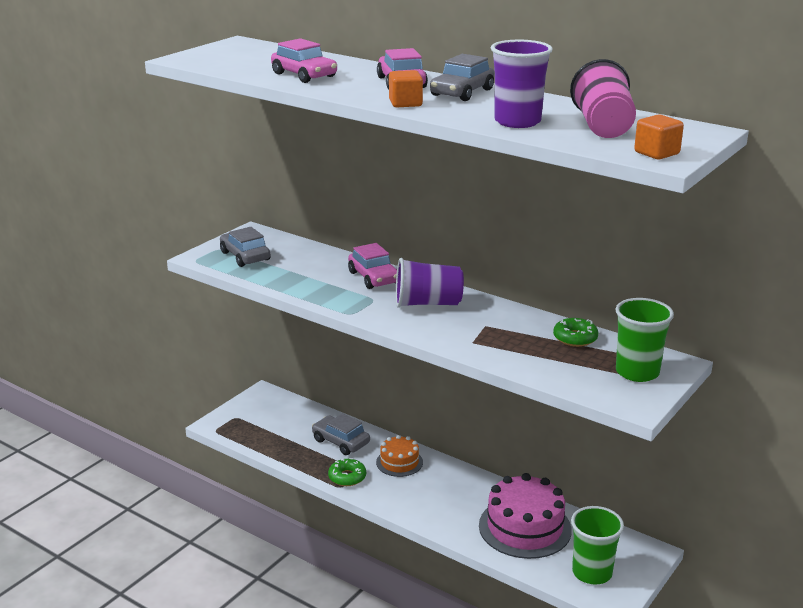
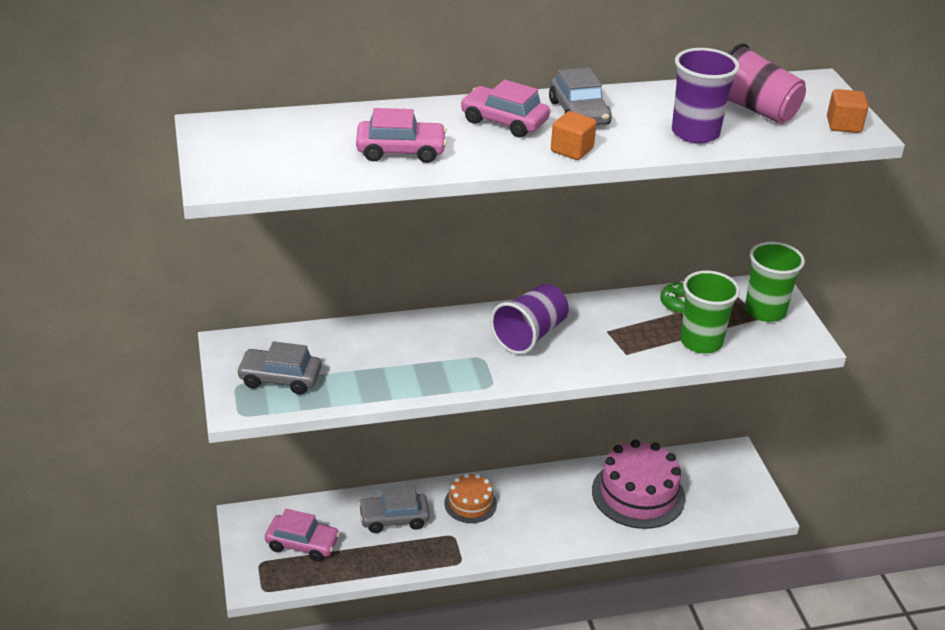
camera: 50 degrees left, 10 degrees up
(347, 477) = (452, 549): green donut -> none
(374, 277) = (439, 333): pink car -> pink car (302, 544)
(592, 572) = (726, 498): green cup -> green cup (701, 342)

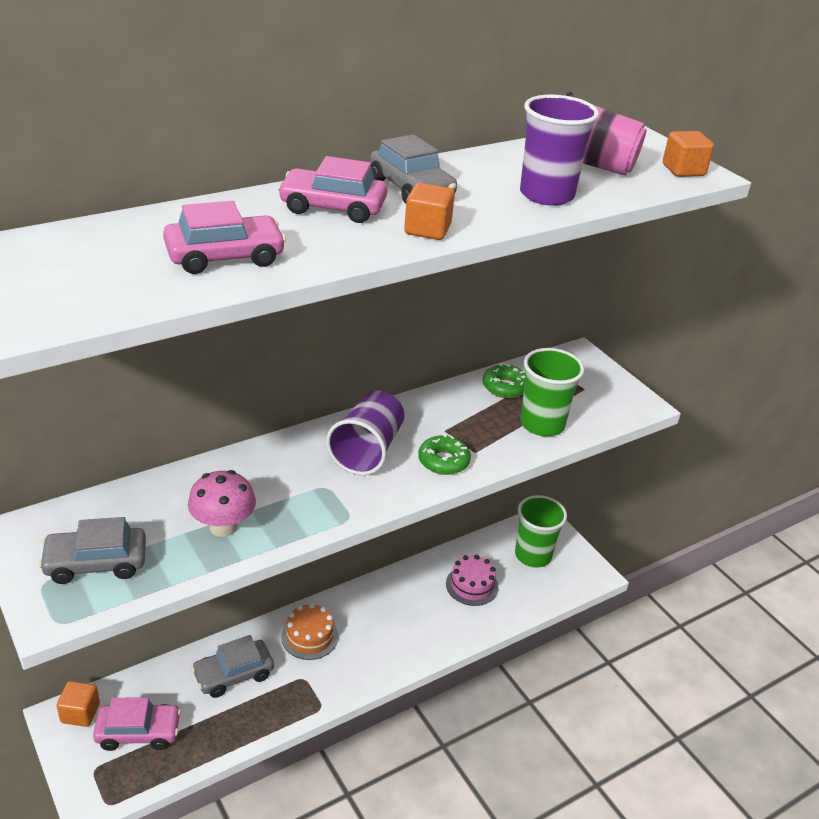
camera: 20 degrees left, 0 degrees up
(260, 518) = (80, 713): none -> orange cube
(386, 372) = (223, 527): none -> pink mushroom
(593, 356) = (443, 461): none -> green donut
(638, 494) = (472, 585): pink cake -> pink cake, size x0.56
(765, 311) = (586, 380): green cup -> green cup (533, 555)

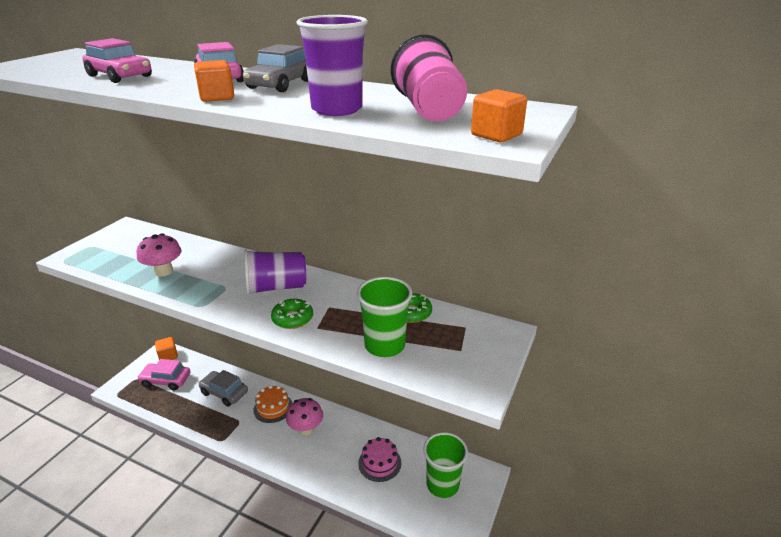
camera: 60 degrees right, 5 degrees down
(96, 563) = (112, 252): grey car -> none
(138, 732) = (166, 380): pink car -> pink car turned 135 degrees clockwise
(373, 621) = (306, 429): none -> pink mushroom

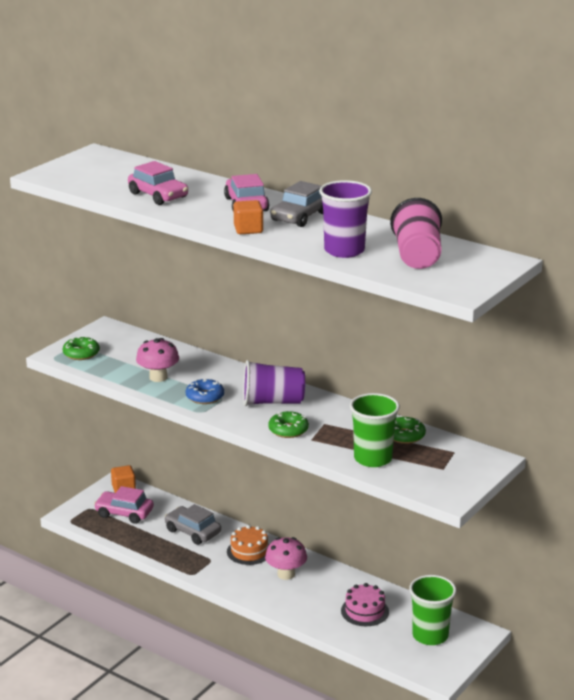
camera: 10 degrees right, 5 degrees down
(93, 253) = (81, 353): none -> green donut
(208, 288) = (205, 397): none -> blue donut
(496, 135) = (456, 285): orange cube -> none

